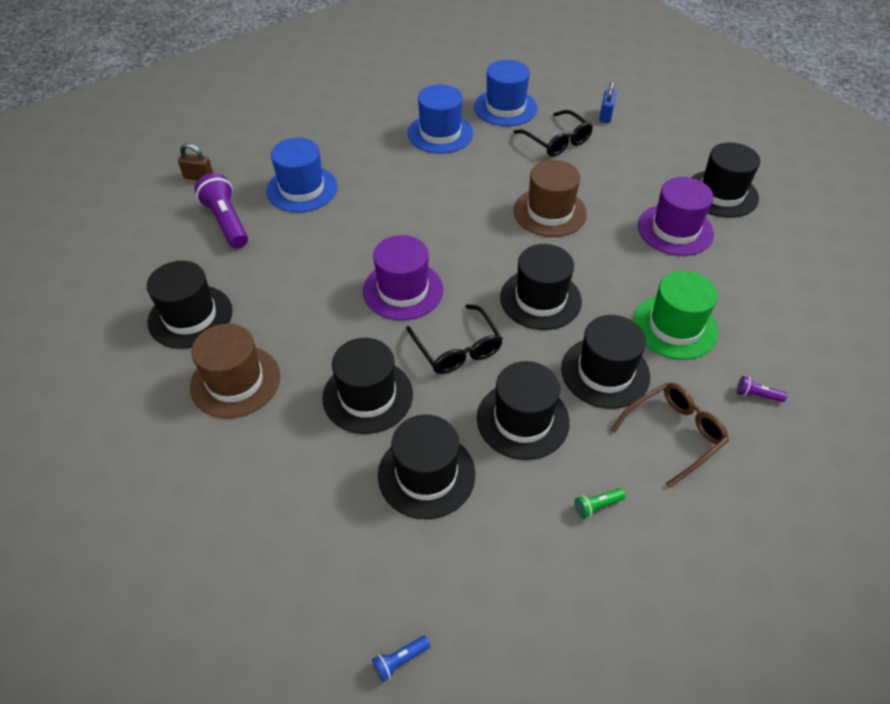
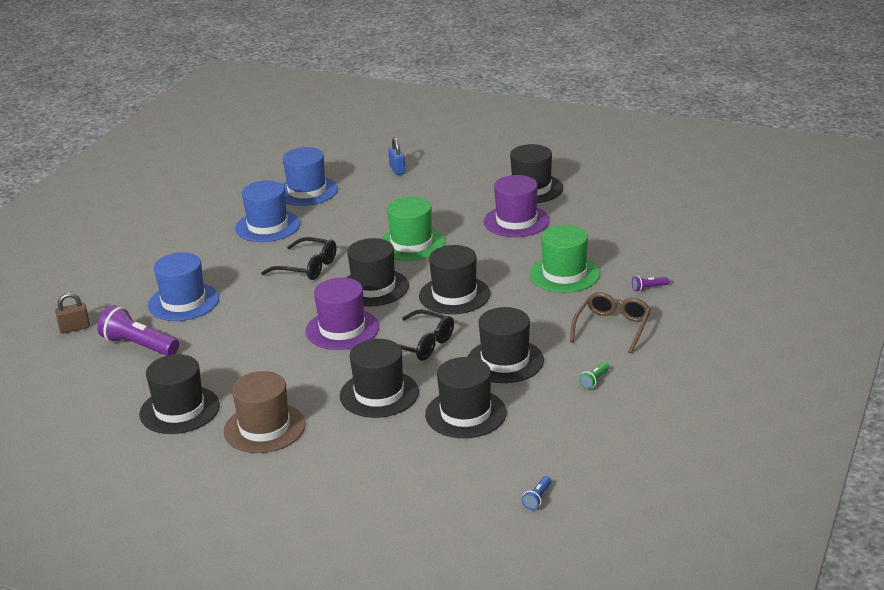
camera: 30 degrees left, 20 degrees down
(549, 212) = (411, 244): brown hat -> green hat
(556, 141) = (372, 199): black glasses -> black glasses (307, 267)
(605, 372) = (538, 315): black hat -> black hat (373, 288)

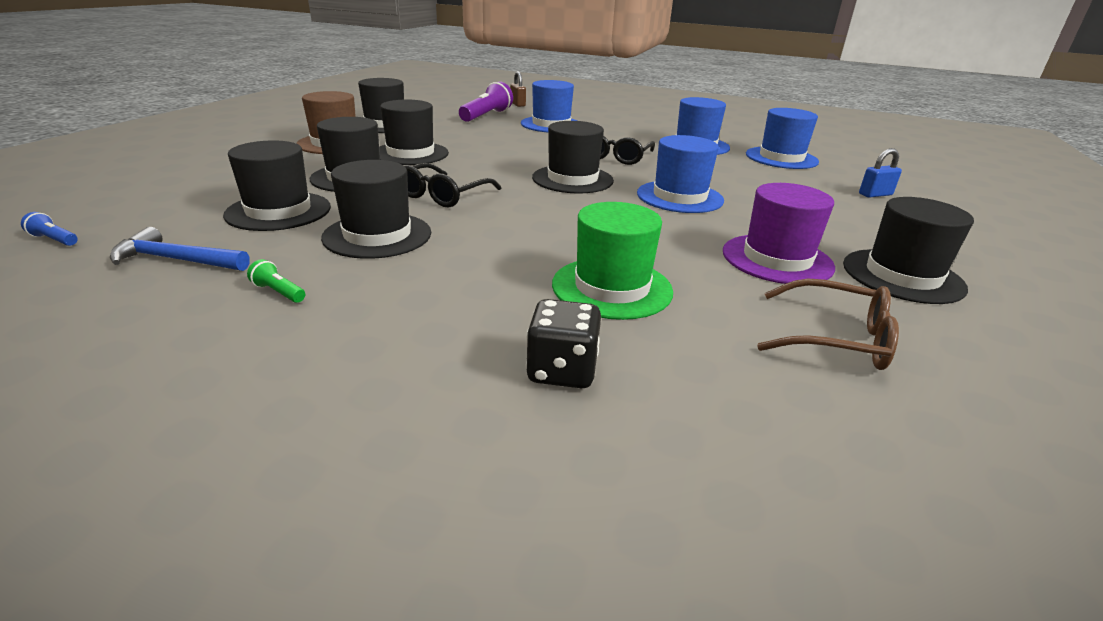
camera: 85 degrees right, 0 degrees up
(342, 329) = (488, 167): purple hat -> none
(411, 244) = (679, 197): green hat -> blue hat
(454, 295) = (552, 214): black hat -> black hat (410, 153)
(560, 431) = (176, 260): none -> blue hammer
(612, 328) = (426, 319): brown glasses -> brown glasses (834, 338)
(648, 288) = (562, 371): purple flashlight -> black dice

